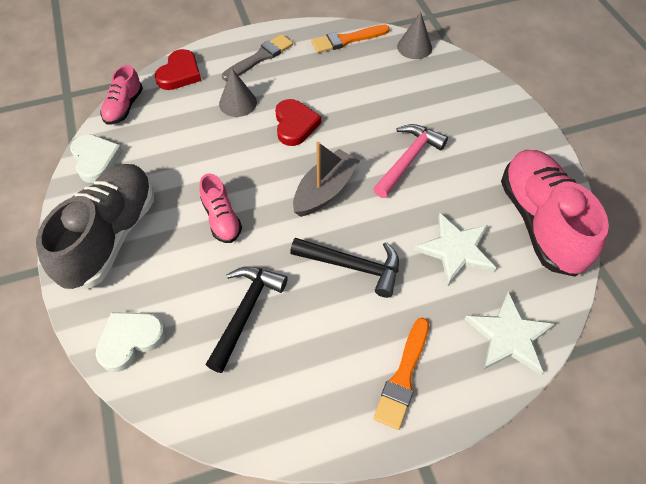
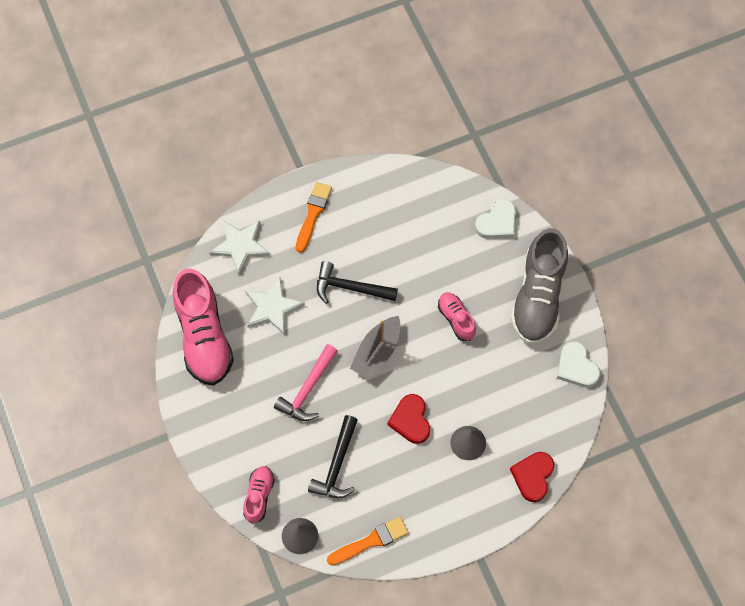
camera: 175 degrees right, 10 degrees up
(124, 107) = (572, 428): pink shoe -> pink shoe (259, 496)
(245, 312) = (423, 247): black hammer -> black hammer (337, 465)
(260, 57) = (457, 506): grey brush -> none

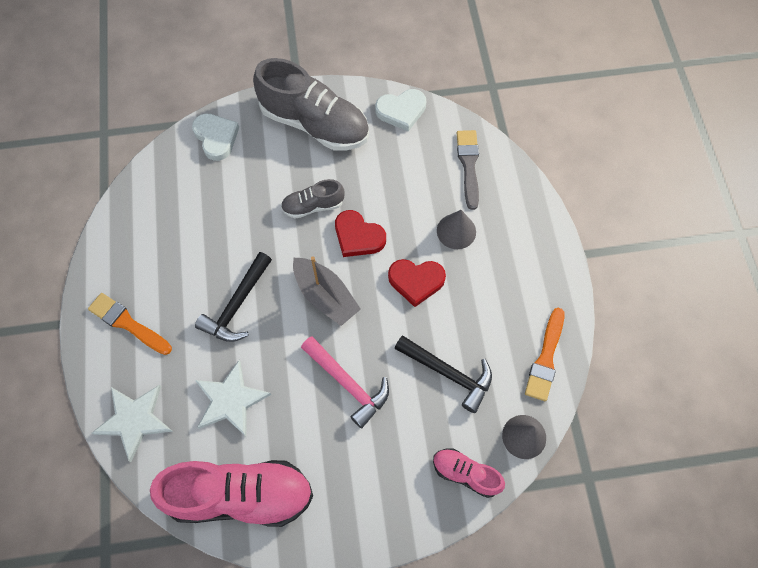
camera: 75 degrees left, 0 degrees up
(371, 541) = (545, 358): orange brush -> orange brush turned 150 degrees counterclockwise
(456, 319) = (313, 206): pink shoe -> grey shoe
(533, 476) = (507, 180): red heart -> red heart (358, 236)
(538, 439) = (468, 165): none -> grey brush

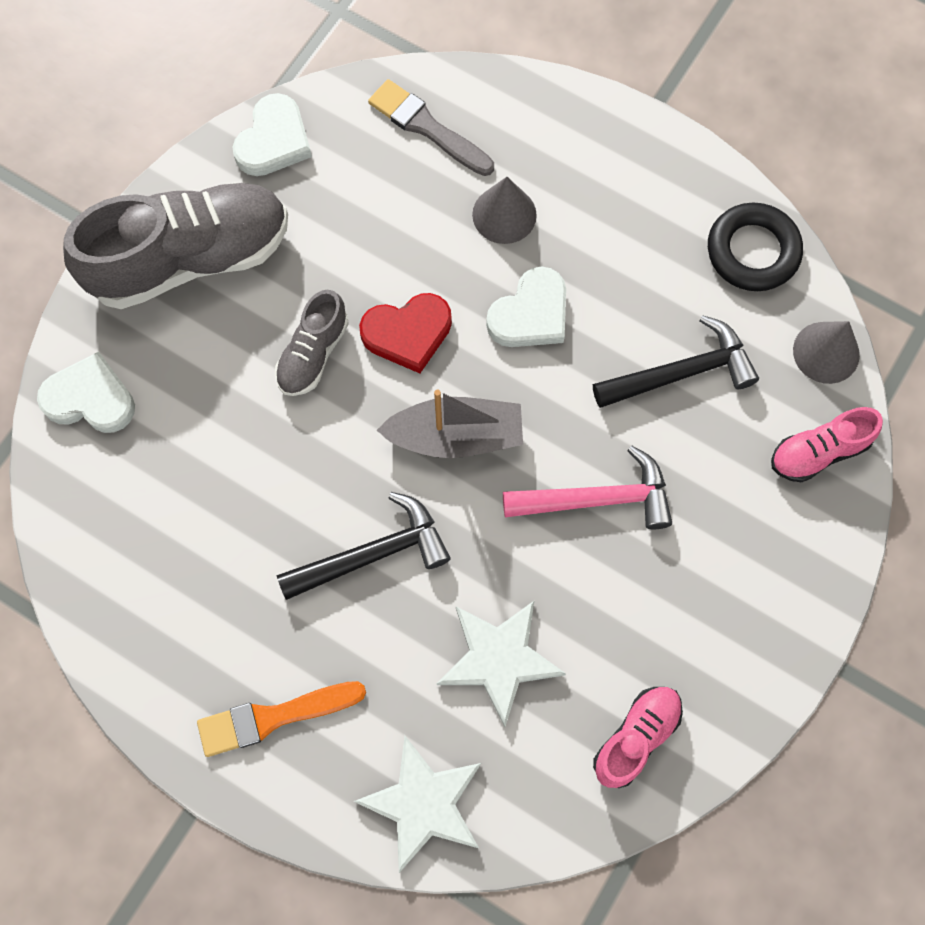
camera: 50 degrees left, 5 degrees up
(237, 305) = (372, 554): black hammer -> black hammer turned 90 degrees counterclockwise
(240, 495) = (636, 737): pink shoe -> pink shoe, size x0.50
(416, 281) = (530, 314): red heart -> white heart
(545, 358) = (752, 251): orange brush -> black ring

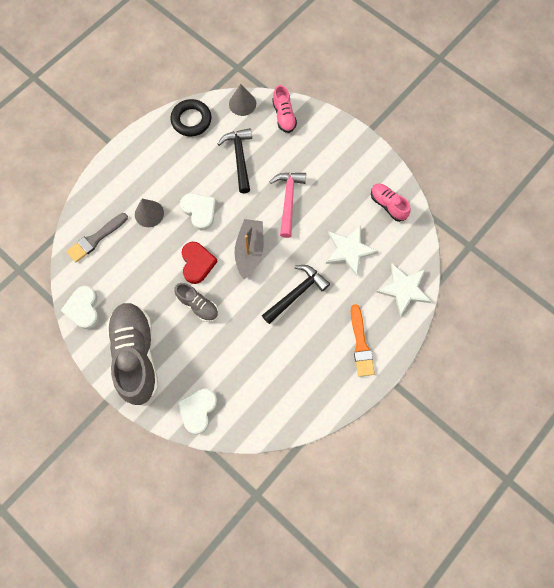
camera: 80 degrees left, 0 degrees up
(274, 141) = (83, 308): white heart -> white heart turned 135 degrees counterclockwise
(372, 554) = (296, 293): black hammer -> black hammer turned 60 degrees clockwise

